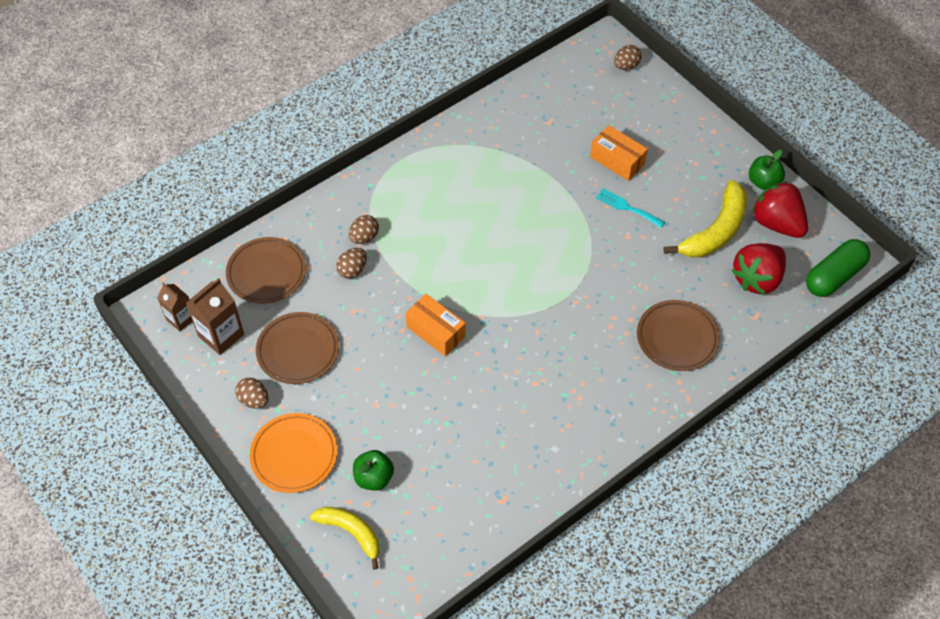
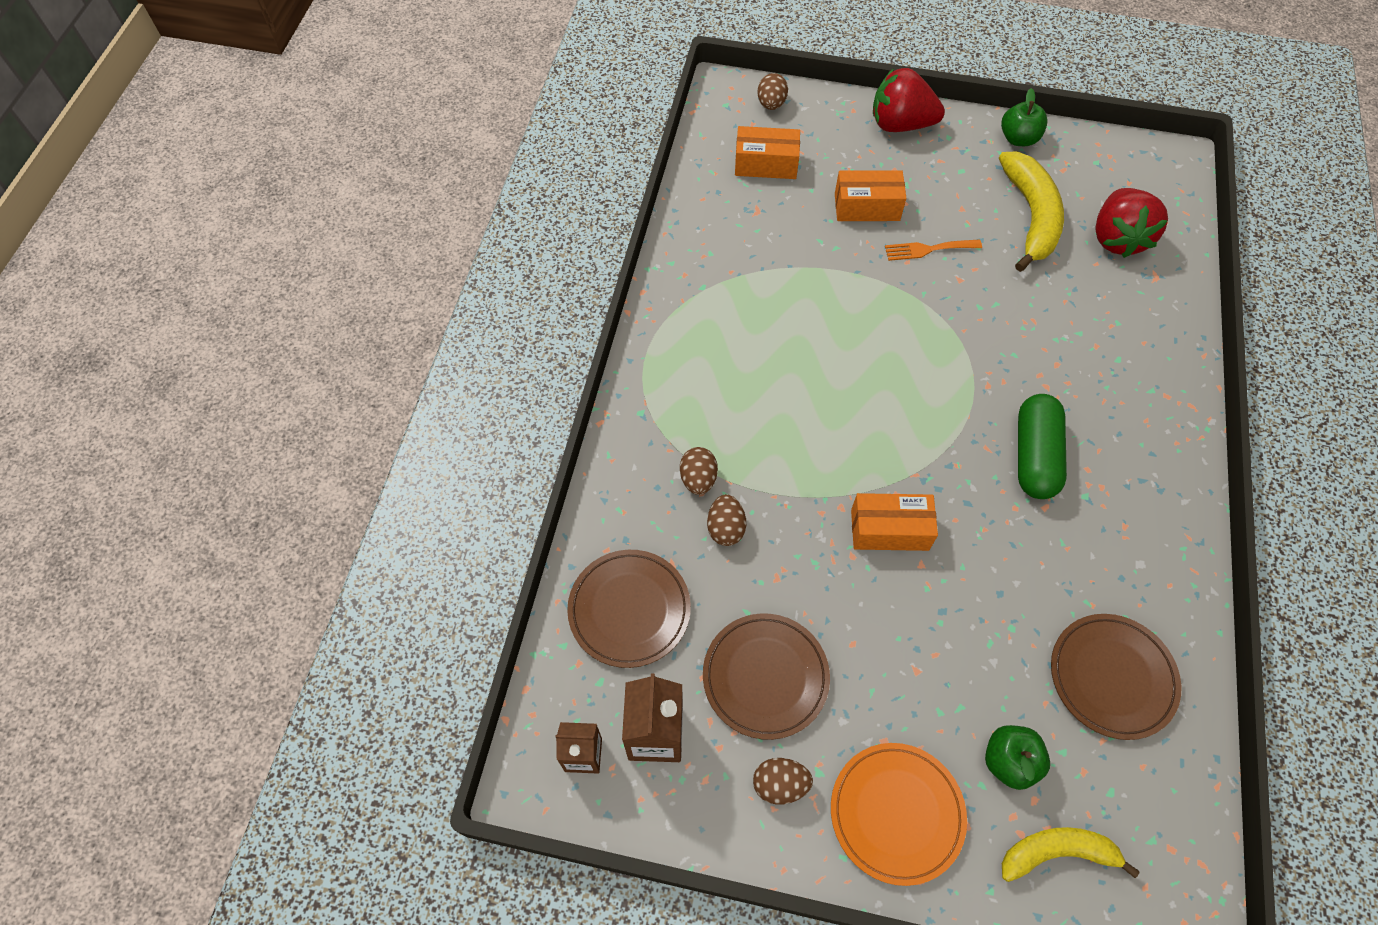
camera: 40 degrees left, 5 degrees up
(583, 99) = (766, 164): none -> orange box
(627, 207) = (928, 249): turquoise fork -> orange fork
(677, 338) = (1116, 351): brown plate -> brown plate (1112, 677)
(777, 223) = (1073, 171): red strawberry -> red strawberry (900, 124)
(834, 276) = (1174, 189): green capsule -> green capsule (1034, 456)

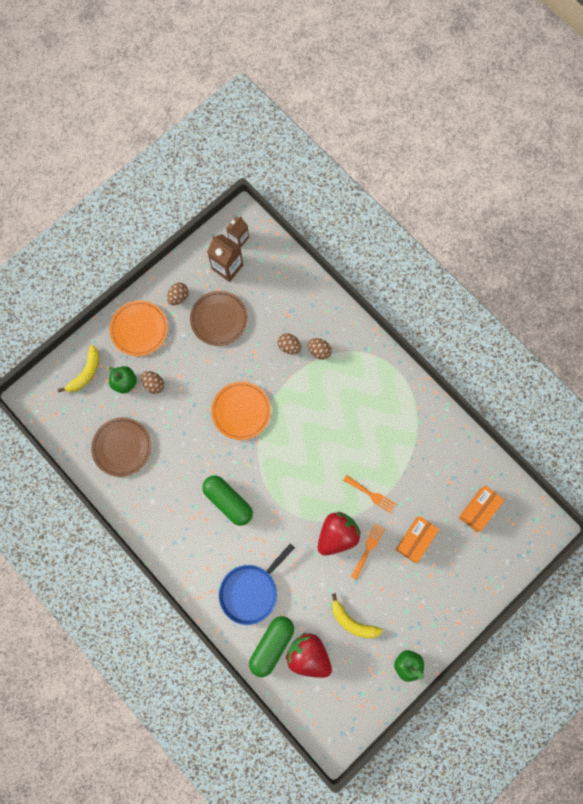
camera: 125 degrees right, 15 degrees up
(629, 610) = (281, 288): brown plate -> none
(771, 104) = (521, 545): brown egg -> brown egg (154, 384)
(855, 285) = (371, 494): none -> orange fork
(889, 530) = (241, 411): orange box -> orange plate
(900, 124) = (460, 605): red strawberry -> red strawberry (337, 535)
(1031, 216) = (352, 621): yellow banana -> yellow banana, size x0.65
(1116, 348) = (251, 591): none -> blue pan
(1150, 283) = (272, 645): none -> green capsule

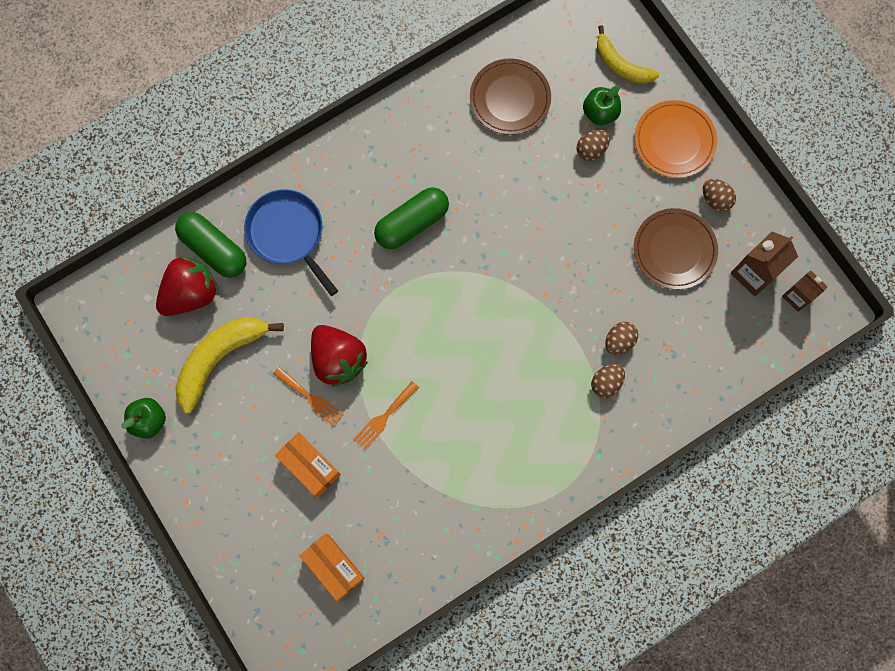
camera: 100 degrees right, 0 degrees up
(241, 411) = (534, 259): orange plate -> none
(352, 621) = (220, 358): yellow banana -> yellow banana, size x1.54

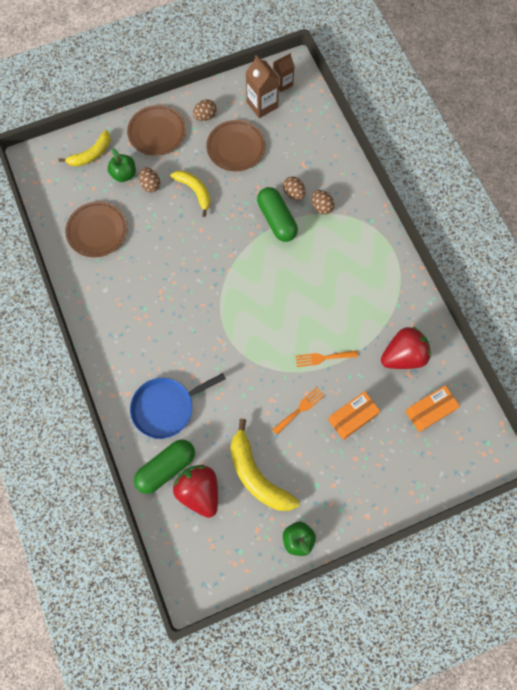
camera: 80 degrees left, 5 degrees down
(338, 359) = (273, 384): red strawberry -> red strawberry (403, 355)
(384, 417) = (323, 358): orange fork -> orange fork turned 120 degrees clockwise
(412, 223) = (178, 315): green capsule -> green capsule (276, 220)
(593, 209) = (195, 191): none -> yellow banana
(674, 141) = (157, 132): orange plate -> brown plate

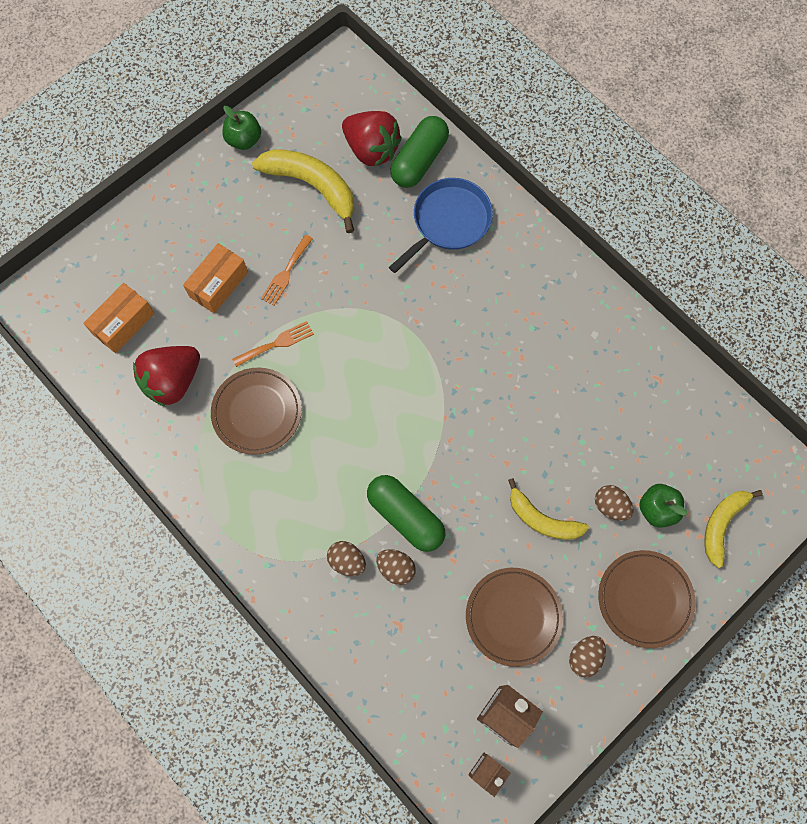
camera: 160 degrees right, 0 degrees up
(97, 231) = (648, 410): brown plate -> brown plate (257, 412)

